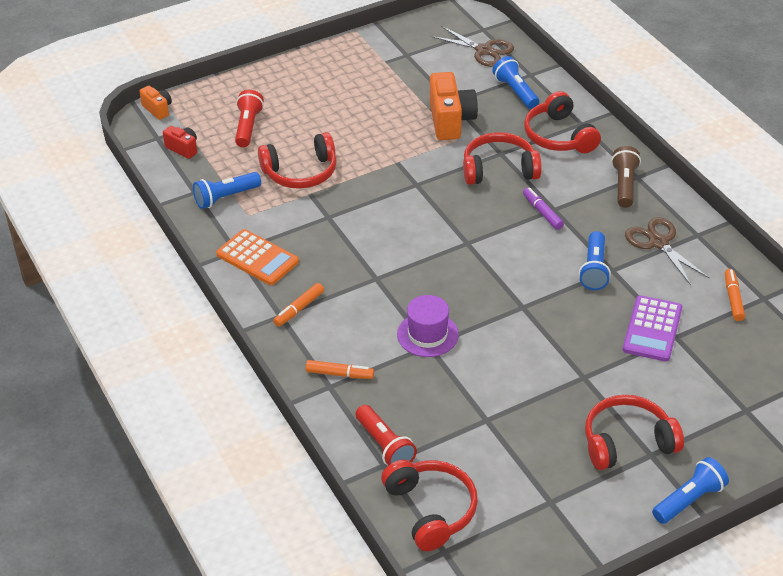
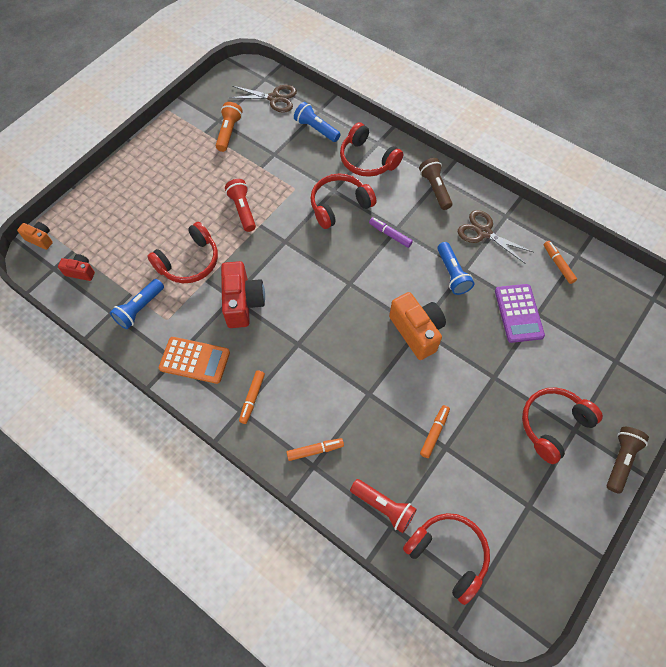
camera: 25 degrees left, 20 degrees up
(248, 127) = (125, 231): red flashlight -> red flashlight (242, 210)
(337, 225) = (243, 303): none -> red camera
(412, 69) = (229, 132): none -> orange flashlight
(427, 334) = (363, 383): purple hat -> none
(450, 121) = (281, 172): orange camera -> orange camera (416, 331)
(482, 402) = (434, 432): none -> orange marker
(689, 500) = (620, 460): blue flashlight -> brown flashlight

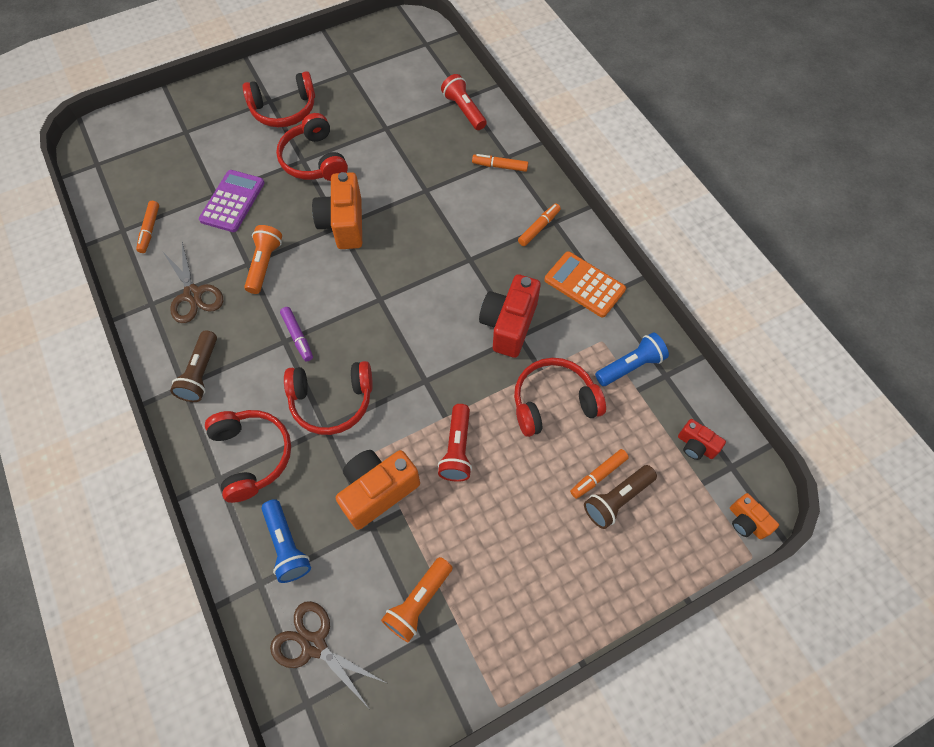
camera: 155 degrees left, 0 degrees up
(280, 171) = (378, 491): none -> orange camera
(434, 432) = (387, 141): orange marker -> orange marker (598, 475)
(448, 554) = (433, 68): red headphones -> red headphones (314, 160)
(452, 274) = (264, 264): blue flashlight -> orange flashlight
(620, 460) = (254, 71): brown flashlight -> brown flashlight (617, 499)

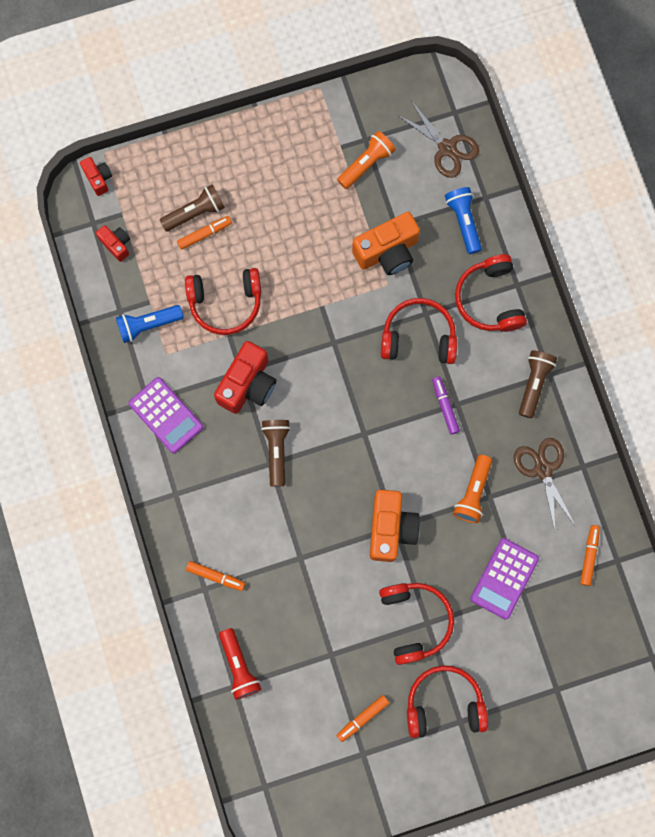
camera: 170 degrees left, 15 degrees up
(457, 449) = (316, 276): red flashlight -> none
(466, 270) = (276, 451): none -> brown flashlight
(539, 228) = (193, 489): orange marker -> orange marker (362, 718)
(584, 285) = (166, 415): orange calculator -> purple calculator
(746, 522) = (98, 178): orange camera -> red camera

